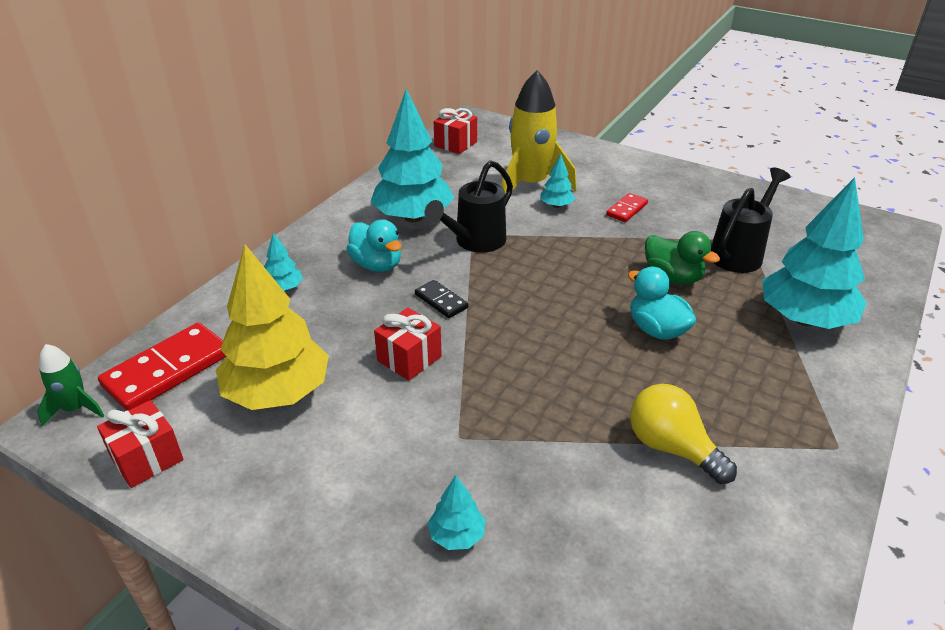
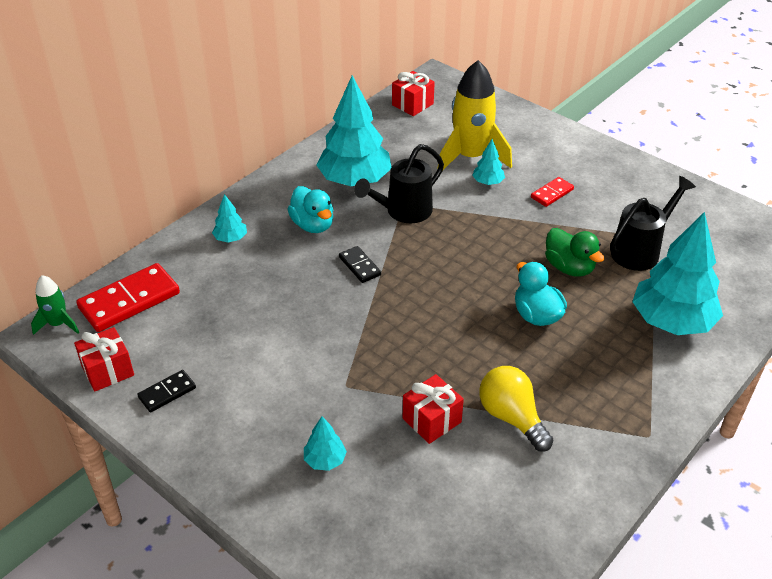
camera: 10 degrees right, 5 degrees up
(230, 476) = (167, 393): none -> black domino
(277, 393) = (211, 331): yellow tree -> none
(409, 358) = (321, 315): red gift -> red gift (431, 420)

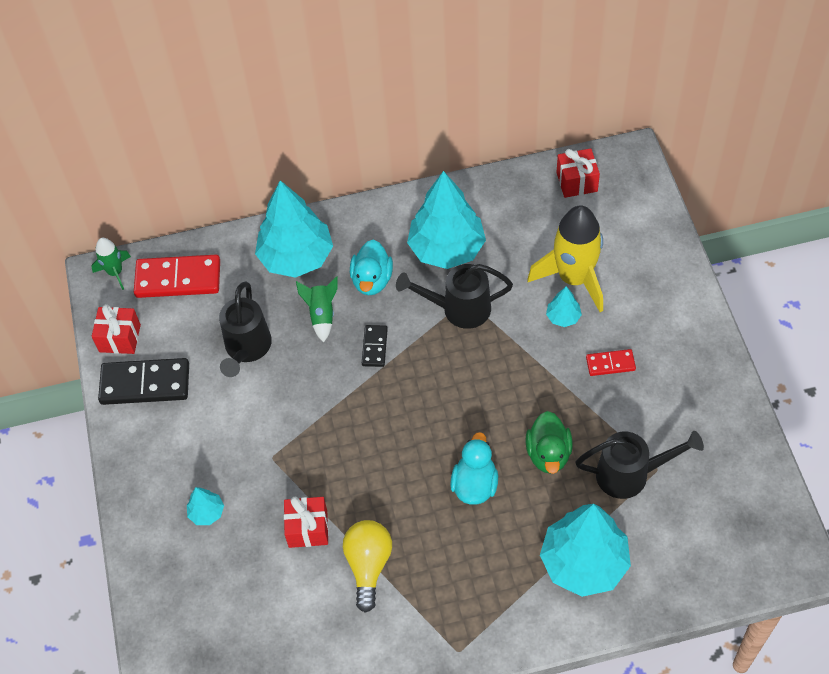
camera: 40 degrees right, 15 degrees up
(167, 393) = (145, 384): black domino -> black domino, size x1.91
(231, 238) = (296, 257): turquoise tree -> turquoise tree, size x2.28
(245, 320) = (247, 349): none -> black watering can
(292, 266) = (322, 315): none -> green rocket

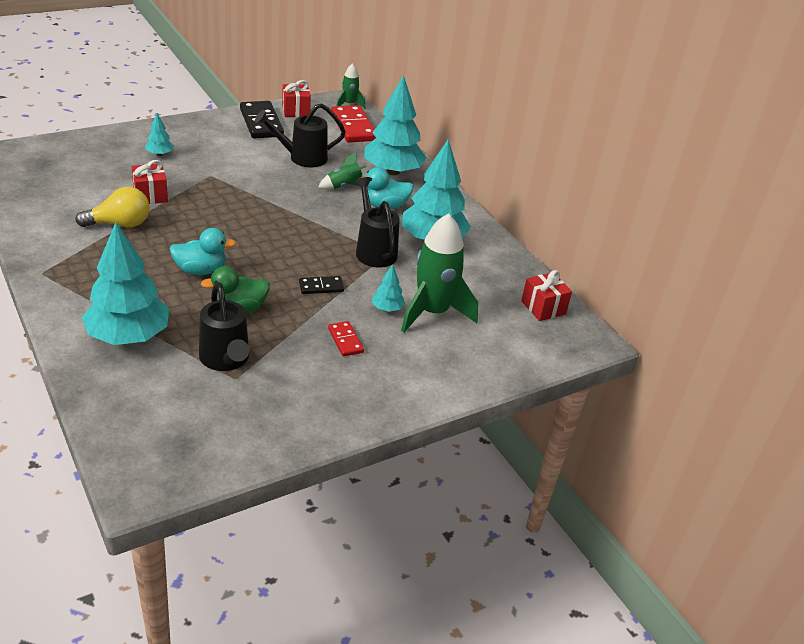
camera: 65 degrees right, 20 degrees down
(374, 347) = (322, 212): black domino -> black domino (321, 287)
(574, 278) = (432, 312): yellow rocket -> green rocket

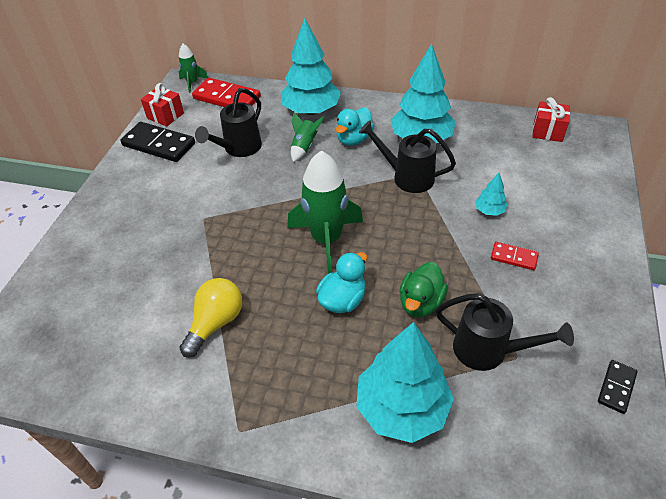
camera: 40 degrees left, 10 degrees up
(150, 195) = (191, 276): red gift -> none
(160, 154) = (131, 235): turquoise tree -> none
(321, 287) = (431, 234): black domino -> black domino (616, 387)
(432, 312) = (512, 189): green rocket -> green rocket (326, 239)

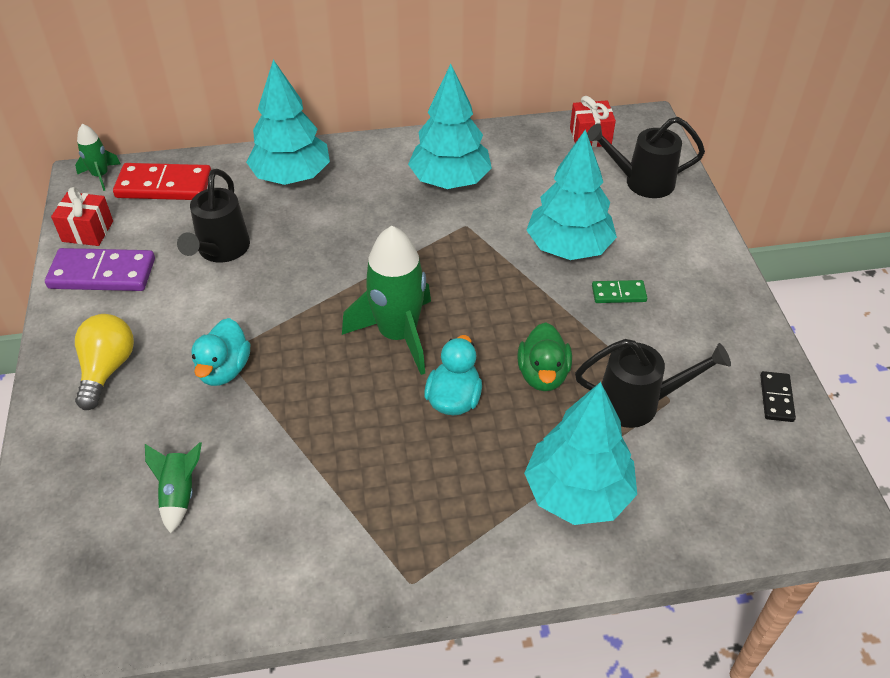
camera: 25 degrees left, 0 degrees up
(159, 145) = (102, 274): black domino -> purple domino
(216, 323) = (315, 474): yellow light bulb -> yellow light bulb (107, 369)
(304, 147) = (308, 227): green rocket -> green rocket (179, 494)
(354, 139) = (367, 201): turquoise duck -> turquoise duck (224, 370)
(407, 177) = (456, 232): black watering can -> black watering can (642, 182)
(489, 211) = (568, 248): turquoise tree -> turquoise tree, size x2.28
(514, 257) = (618, 293): red domino -> green domino

